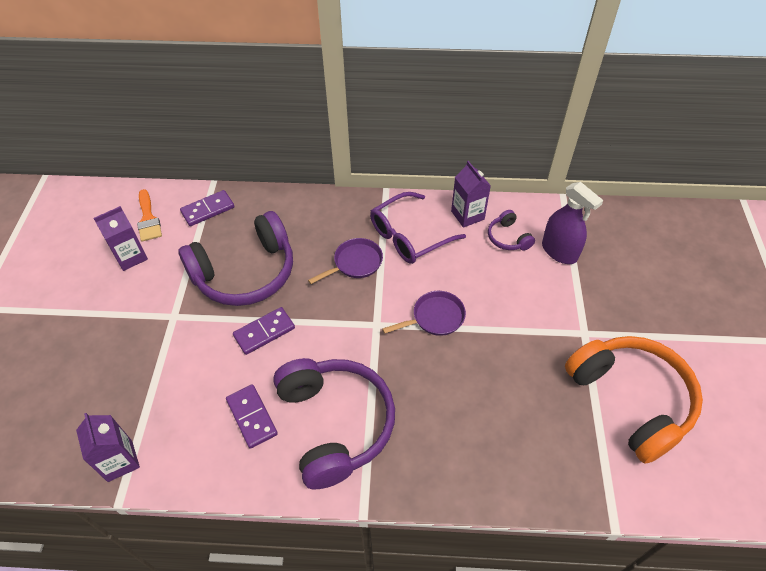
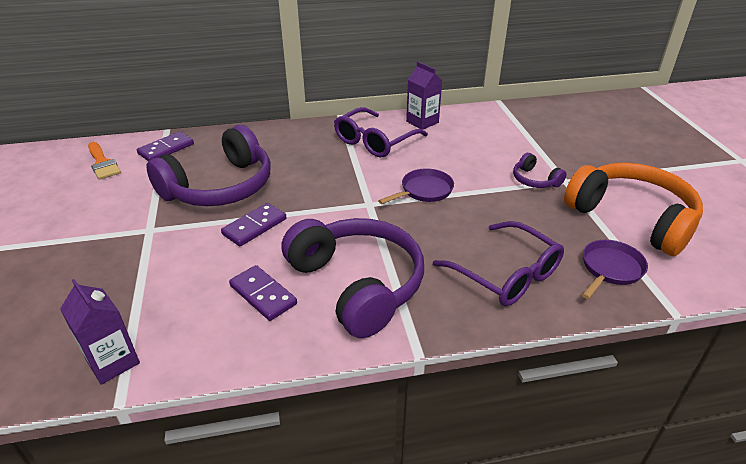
camera: 15 degrees left, 15 degrees down
(130, 257) = (89, 192): purple carton -> none
(355, 263) = (330, 165): purple pan -> purple pan (610, 269)
(474, 444) = (506, 274): none -> purple glasses
(508, 238) = (465, 131): purple headphones -> purple headphones (535, 180)
(559, 251) = (514, 134): purple spray bottle -> none

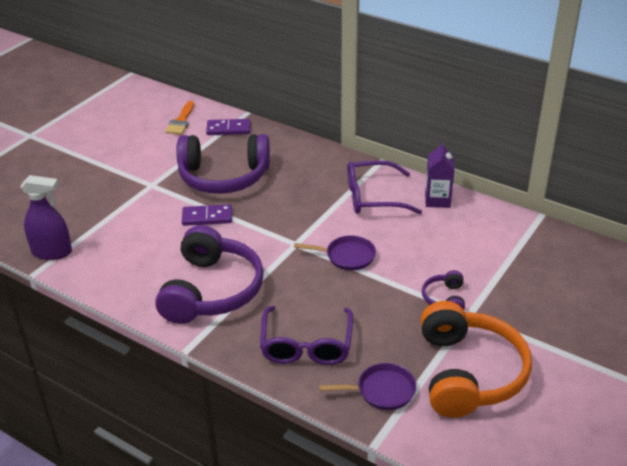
camera: 45 degrees right, 0 degrees up
(113, 362) = (52, 252): purple carton -> purple spray bottle
(263, 295) = (156, 263): purple domino -> none

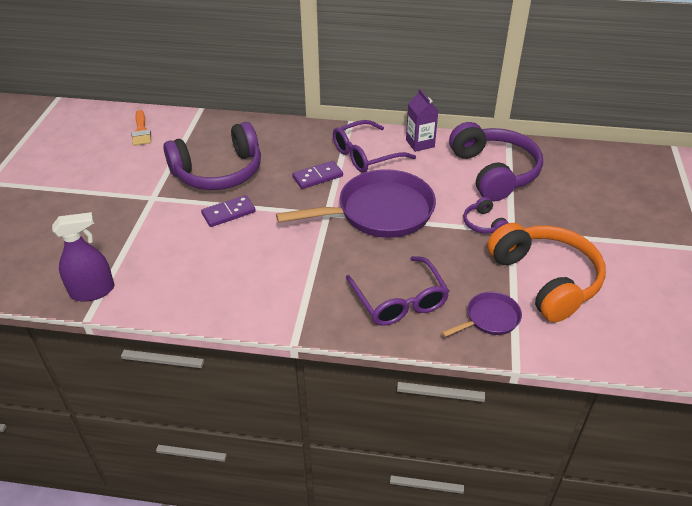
camera: 25 degrees left, 5 degrees up
(211, 290) = (279, 279): purple headphones -> purple headphones (493, 172)
(228, 129) = (193, 127): purple domino -> purple domino (317, 177)
(347, 256) = (379, 212): purple pan -> purple pan, size x2.08

